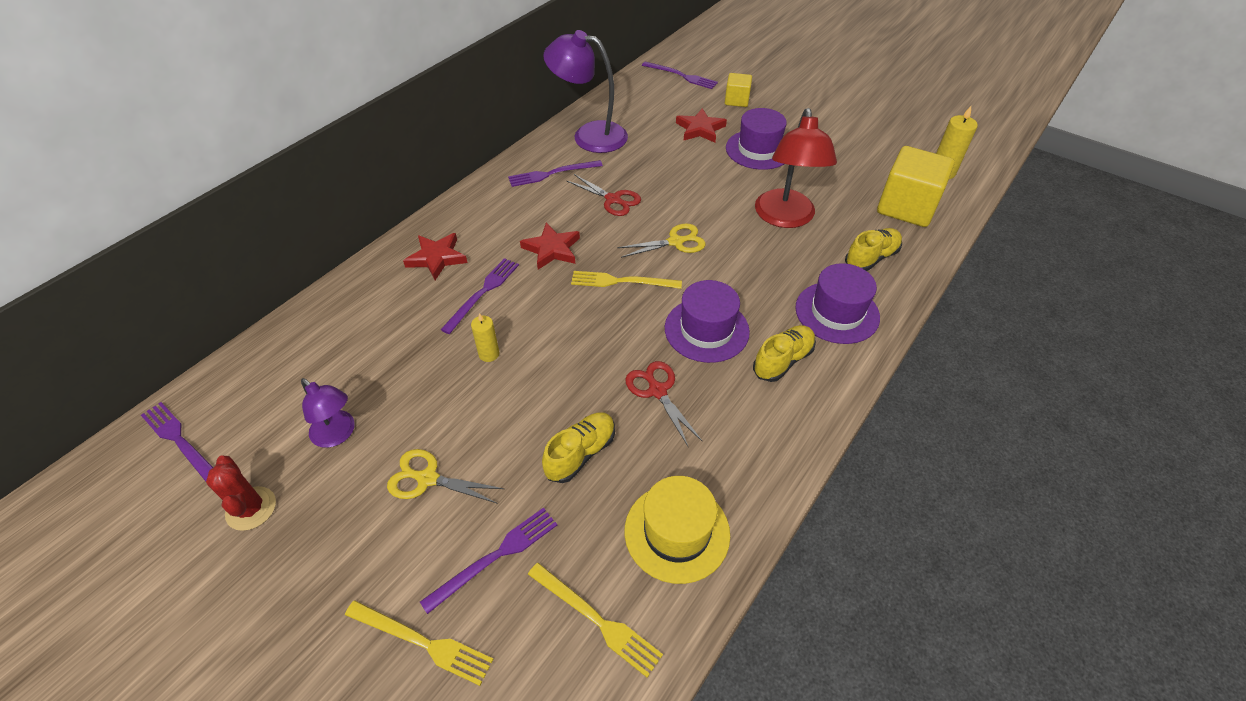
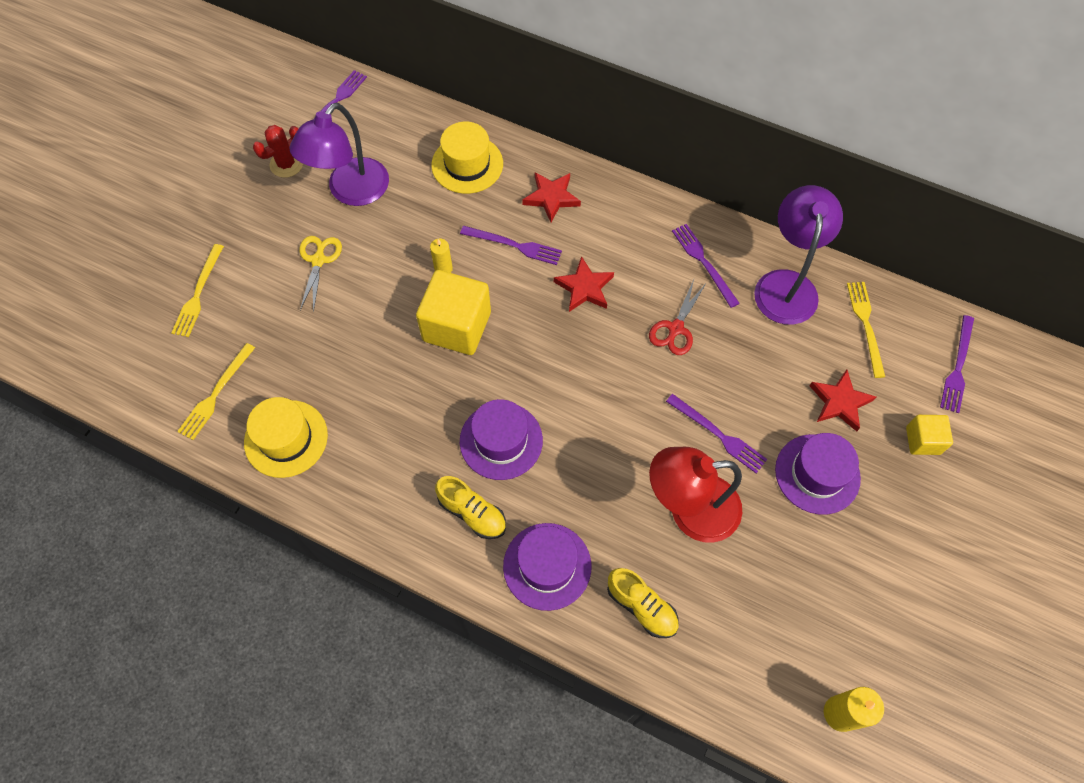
camera: 80 degrees right, 15 degrees up
(338, 434) = (351, 192): purple lamp -> purple lamp, size x1.76
(358, 319) = (467, 164): none -> yellow hat
(496, 556) = (260, 320): purple fork -> purple fork (719, 435)
(580, 453) = (350, 358): yellow shoe -> none
(621, 281) = (552, 356): yellow fork -> yellow fork (865, 324)
(657, 391) = (421, 407): red scissors -> none
(675, 242) = (621, 398): yellow scissors -> none
(906, 207) = (749, 656): yellow cube -> yellow cube (457, 326)

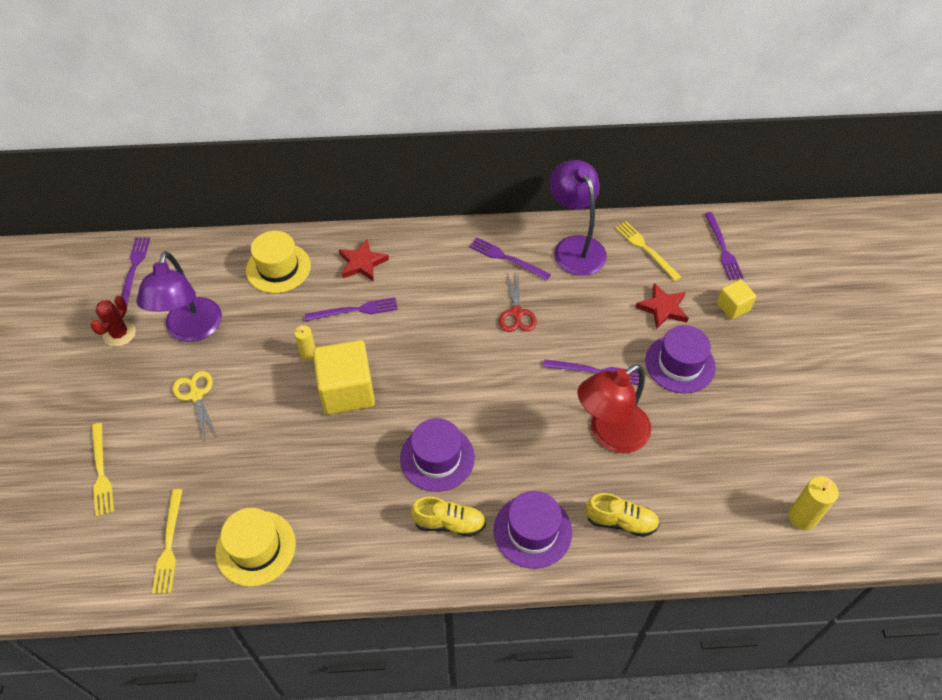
camera: 30 degrees left, 10 degrees down
(584, 288) = (430, 316): red star -> none

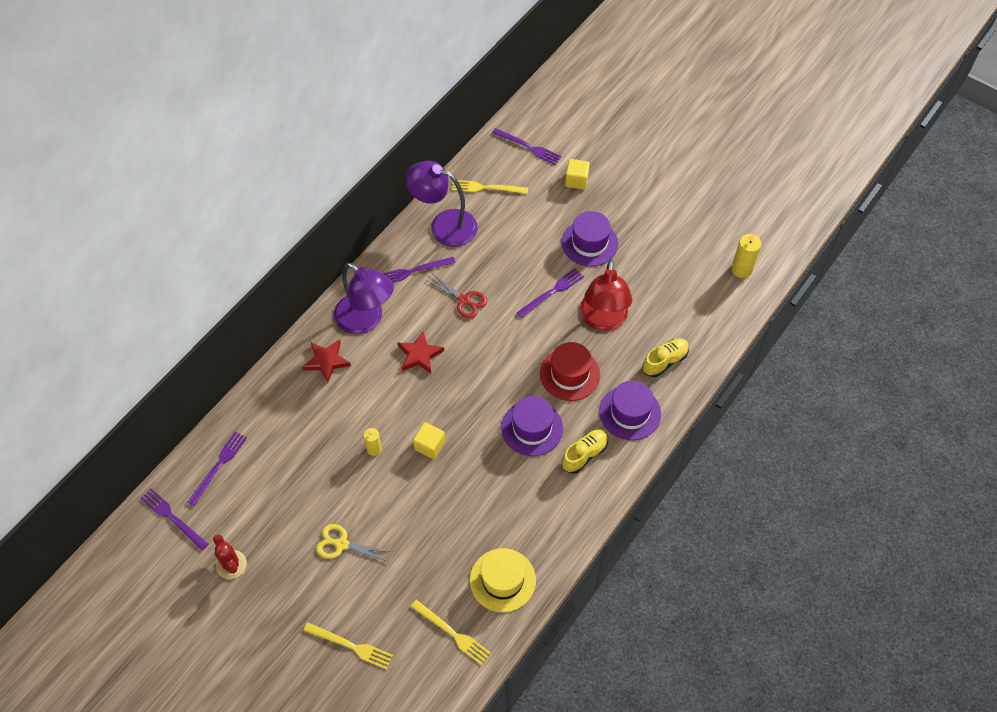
camera: 50 degrees left, 5 degrees up
(191, 330) = (277, 512): purple lamp -> purple lamp (366, 320)
(278, 268) = (275, 418): yellow hat -> none
(347, 391) = (429, 445): yellow cube -> yellow cube, size x0.53
(355, 310) = (365, 394): purple fork -> purple fork (219, 465)
(524, 448) = (570, 374): none -> red hat
(663, 308) = (541, 217): red star -> red star (419, 355)

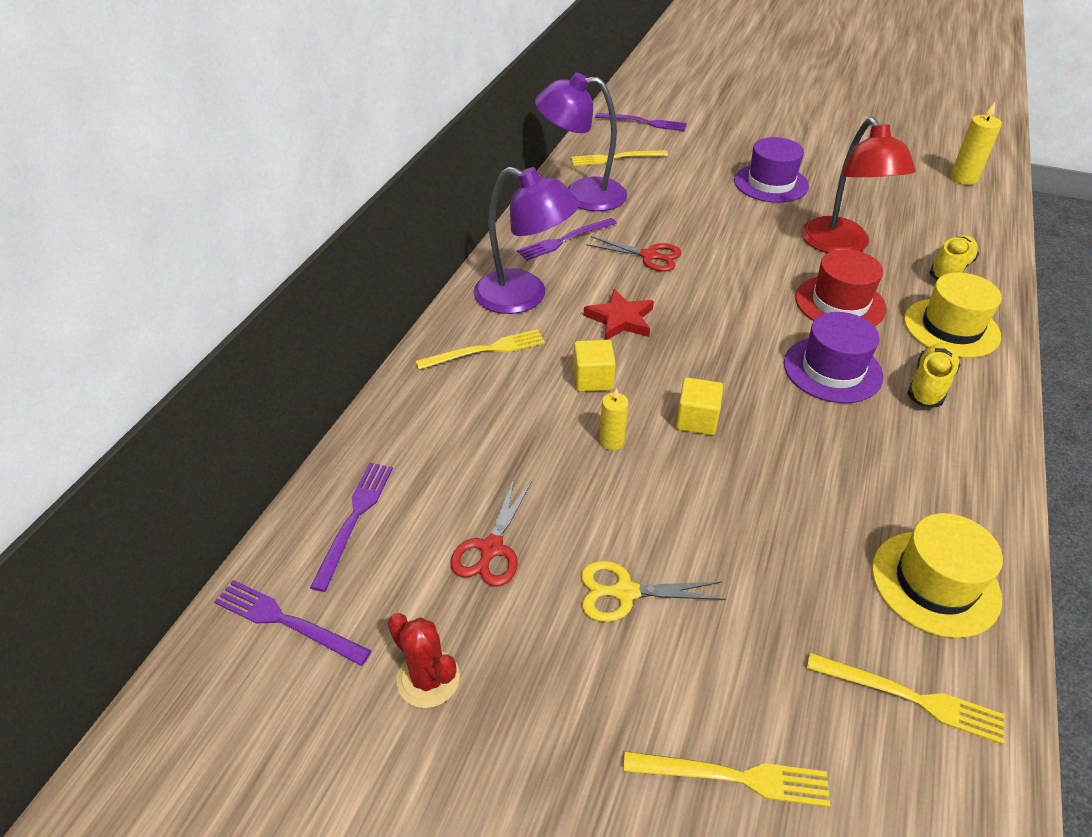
camera: 15 degrees left, 15 degrees down
(283, 502) = (491, 548): none -> red scissors
(326, 361) = (486, 350): red star -> yellow fork
(552, 292) = (757, 230): purple fork -> none
(576, 180) = (717, 139): yellow cube -> yellow cube (593, 379)
(630, 412) = (951, 328): purple hat -> yellow hat

